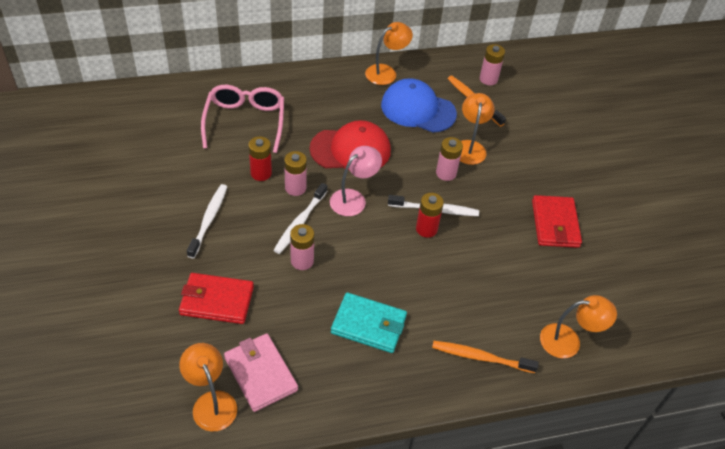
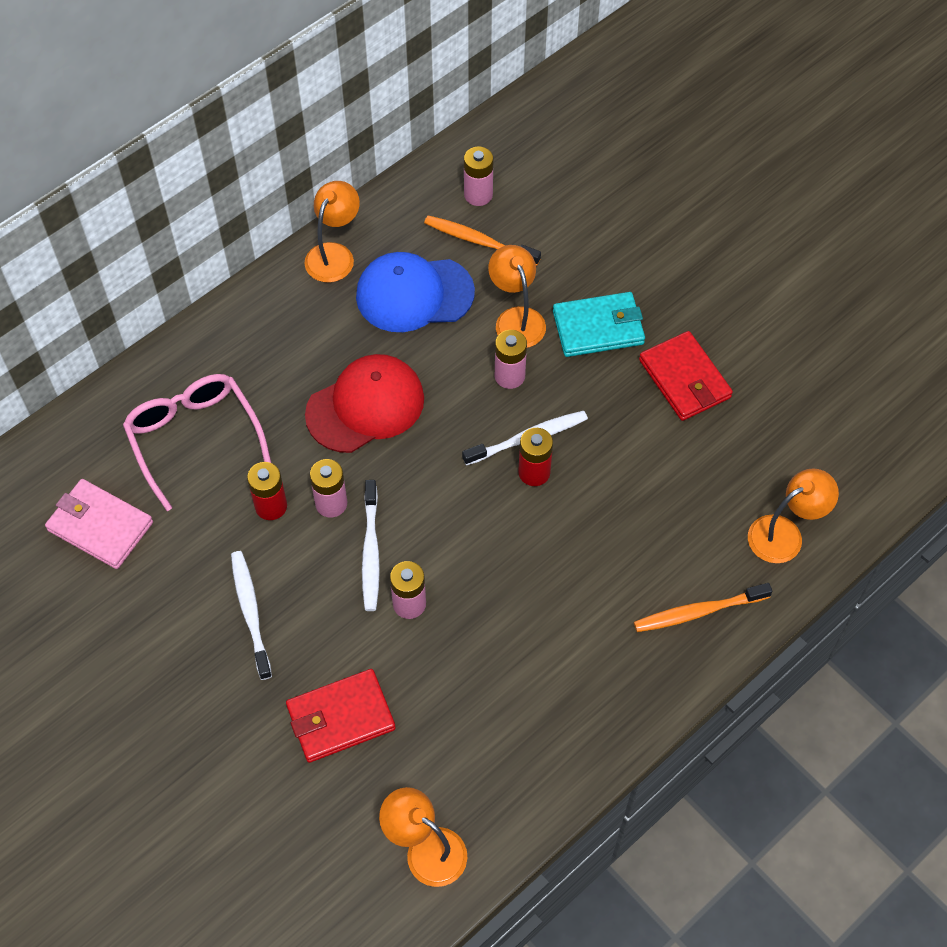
camera: 25 degrees left, 10 degrees up
(260, 374) = (459, 780): pink wallet -> pink wallet (100, 526)
(353, 198) = (416, 478): pink lamp -> none
(369, 325) = (545, 644): turquoise wallet -> turquoise wallet (598, 327)

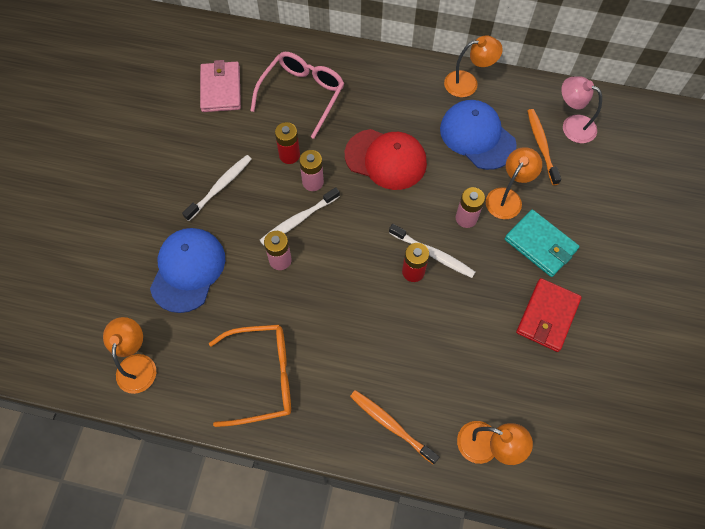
camera: 55 degrees right, 5 degrees up
(340, 718) = (188, 270): red wallet -> blue cap
(478, 195) = (572, 125): pink battery -> pink lamp
(546, 712) = (262, 377): none -> orange glasses

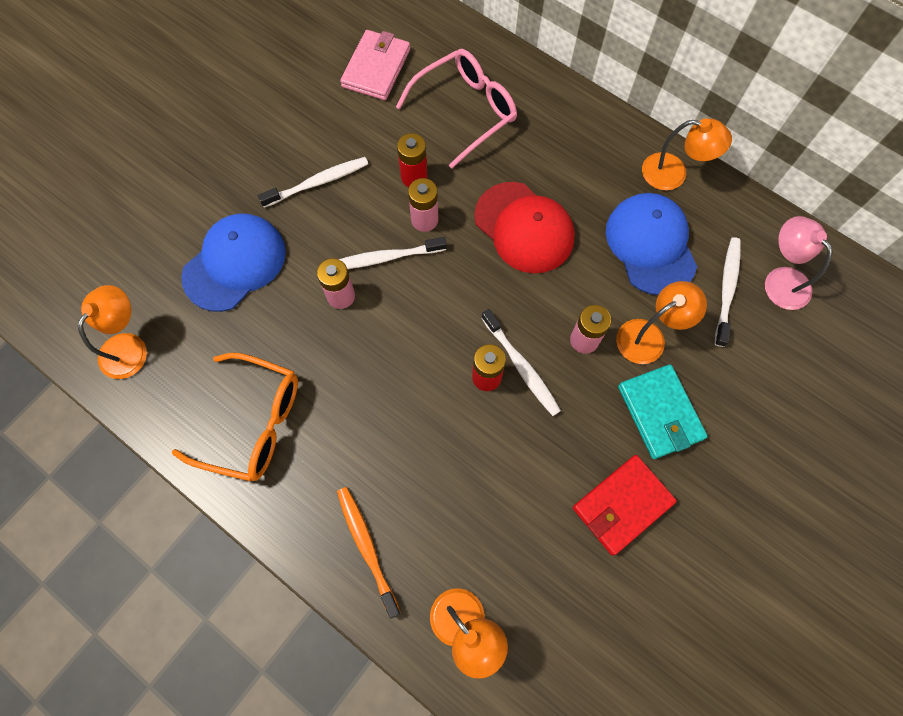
camera: 25 degrees right, 5 degrees up
(541, 145) = (727, 289): orange toothbrush -> white toothbrush

